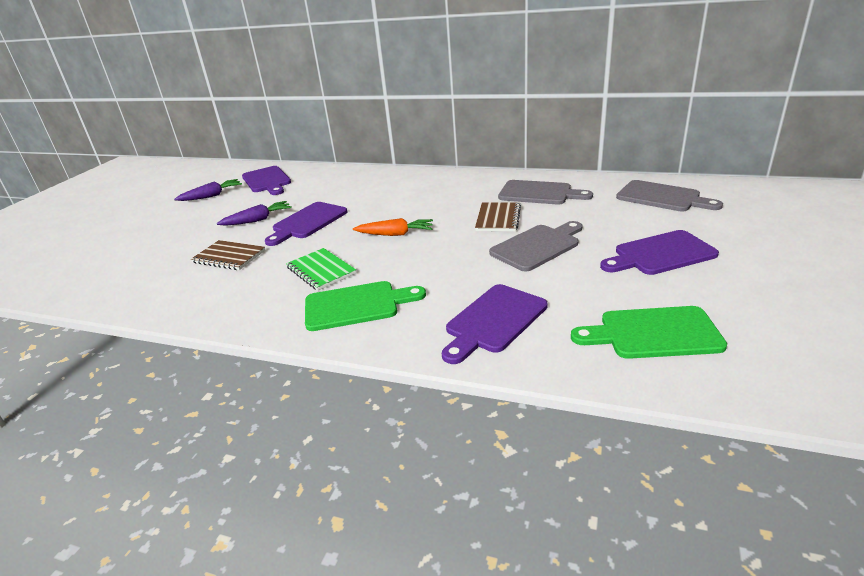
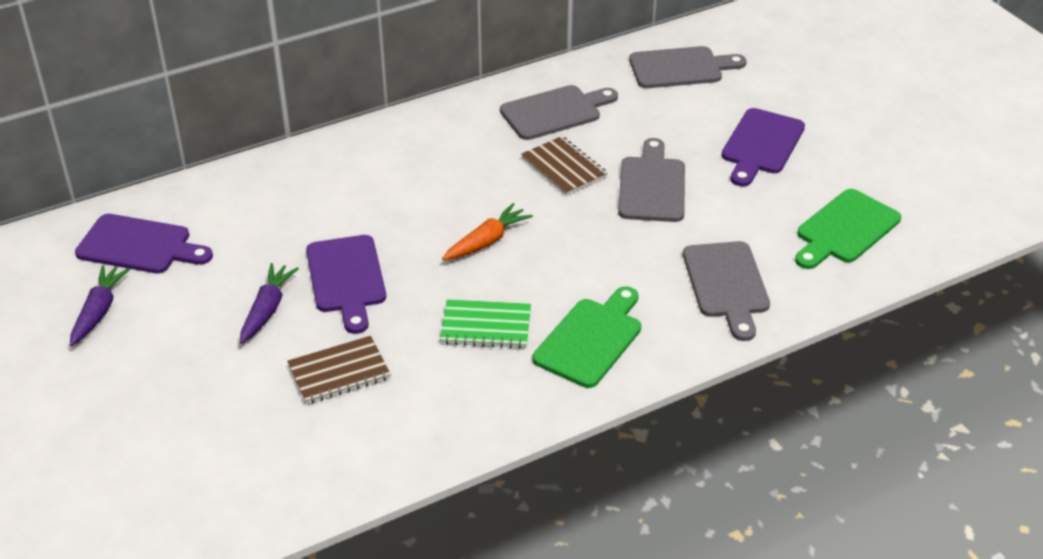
camera: 50 degrees left, 10 degrees up
(493, 321) = (727, 284): purple cutting board -> grey cutting board

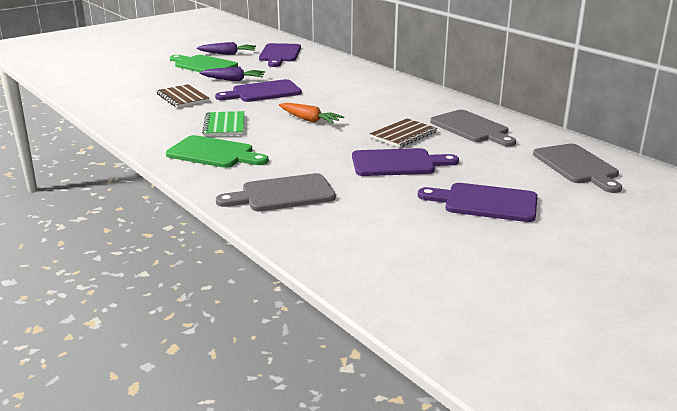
camera: 80 degrees right, 15 degrees down
(652, 186) = (398, 163): grey cutting board -> purple cutting board
(845, 229) = (376, 243): green cutting board -> green cutting board (203, 65)

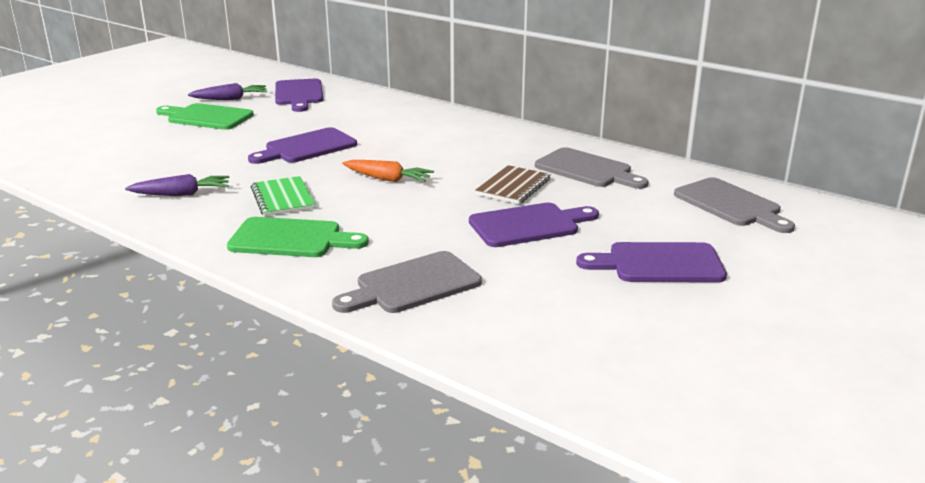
camera: 15 degrees left, 0 degrees up
(182, 98) = (204, 165): brown notebook -> none
(233, 80) = (259, 134): purple carrot -> purple carrot (182, 194)

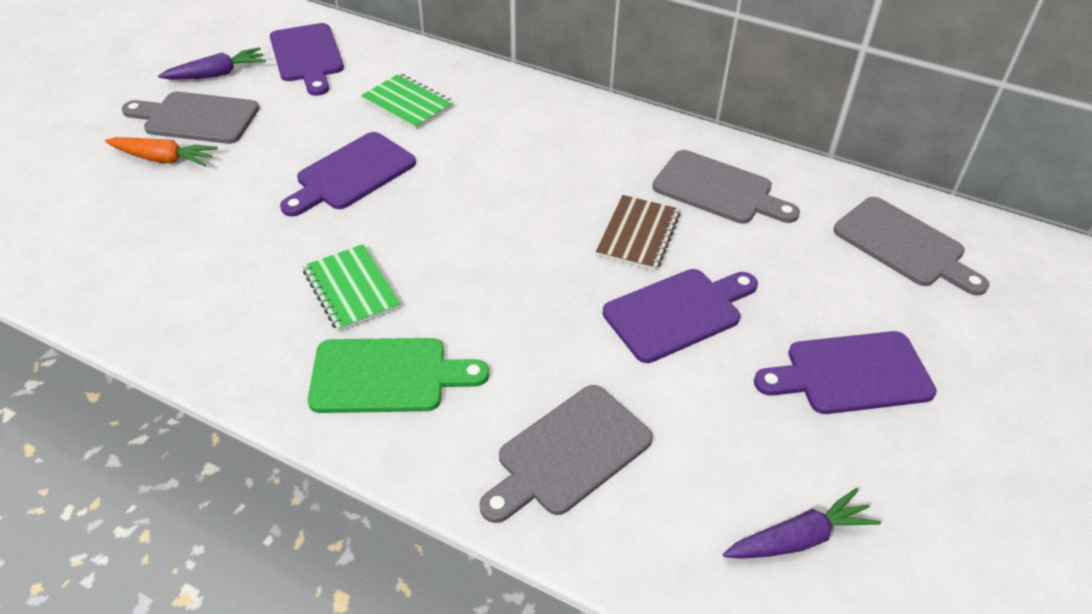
camera: 10 degrees left, 20 degrees up
(182, 194) = (213, 294): purple carrot -> purple carrot (799, 538)
(206, 117) = (196, 118): green cutting board -> grey cutting board
(363, 118) = (408, 103): none -> green notebook
(388, 179) = (476, 234): orange carrot -> orange carrot (164, 159)

